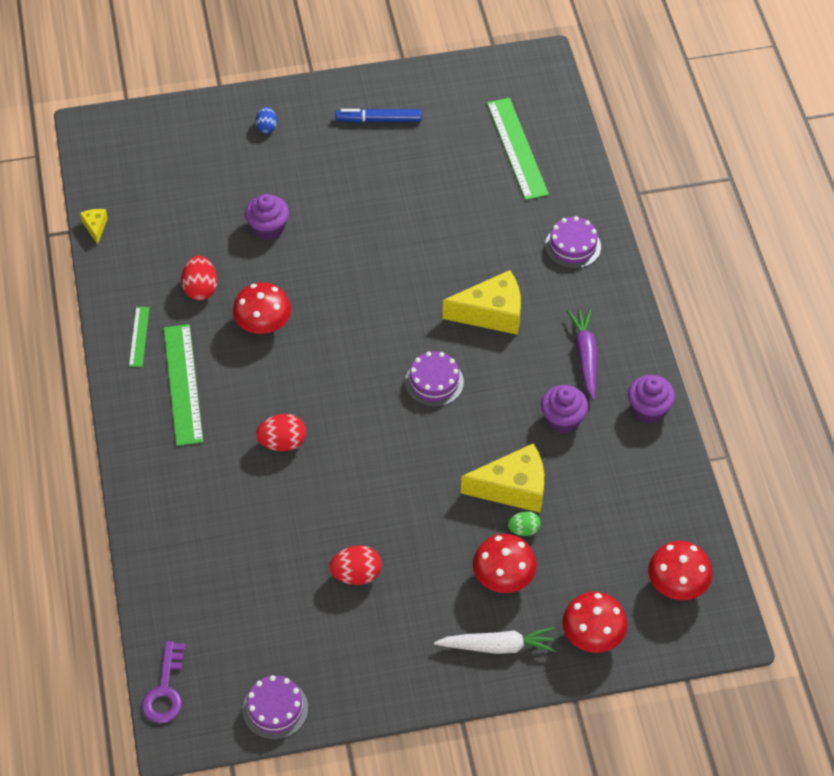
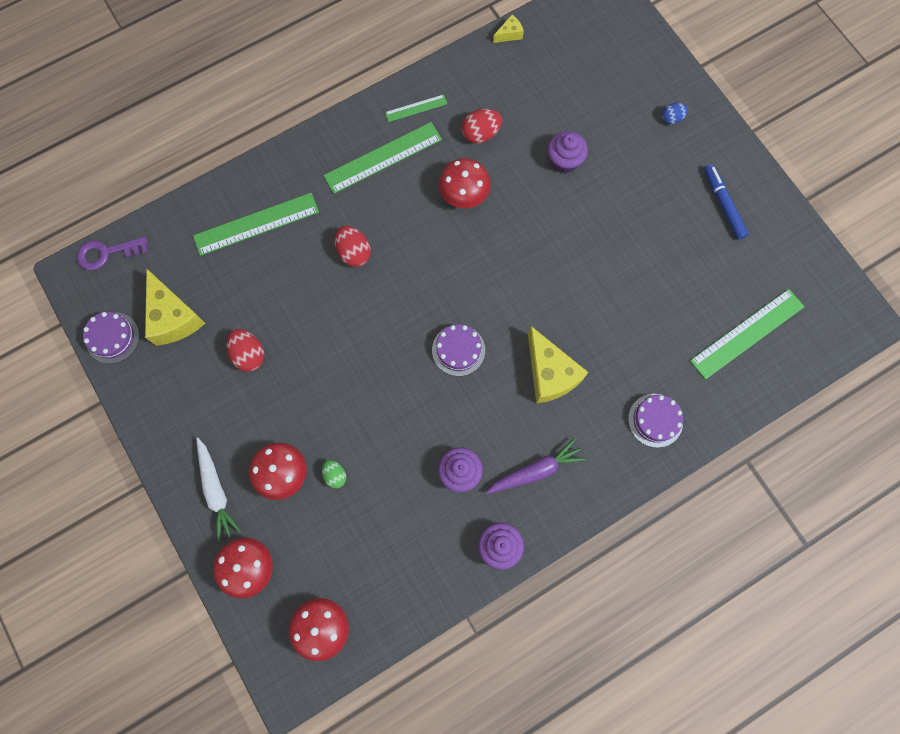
camera: 70 degrees right, 20 degrees up
(203, 527) = (256, 224): none -> green ruler
(513, 488) = (373, 452): yellow cheese -> yellow cheese (173, 317)

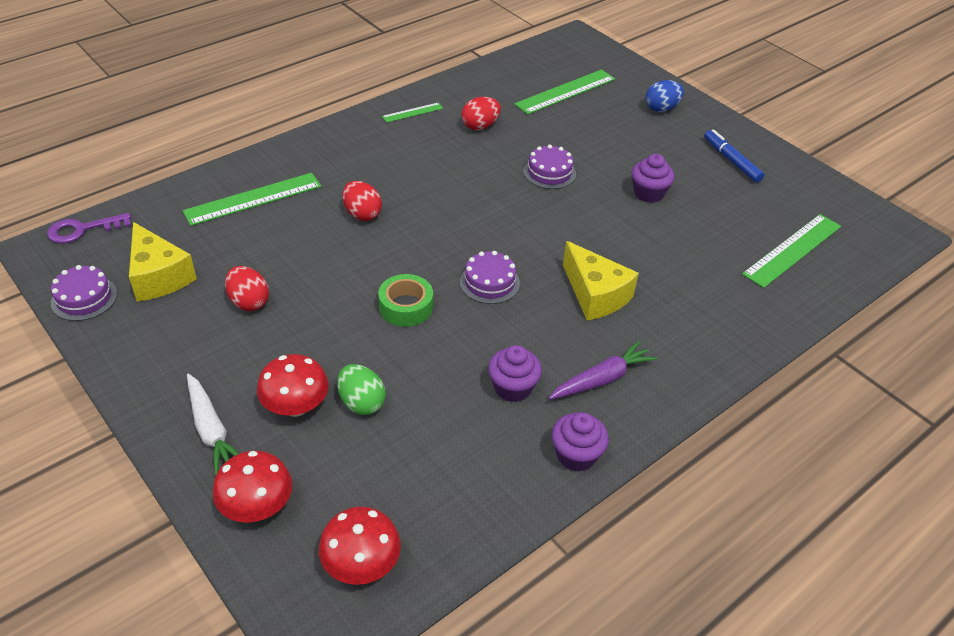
camera: 10 degrees left, 30 degrees down
(335, 475) = (361, 403): green egg -> green egg, size x1.57
(381, 373) = (406, 307): none -> green tape
(383, 158) = (384, 146): green ruler -> green ruler (565, 92)
(464, 194) = (472, 167): red mushroom -> none
(509, 34) = (494, 64): yellow cheese -> none
(564, 161) = (567, 139): purple cupcake -> purple cupcake (648, 193)
(655, 420) = (722, 325): purple cake -> purple cake (549, 172)
(671, 118) = (661, 108): blue egg -> blue egg, size x1.57

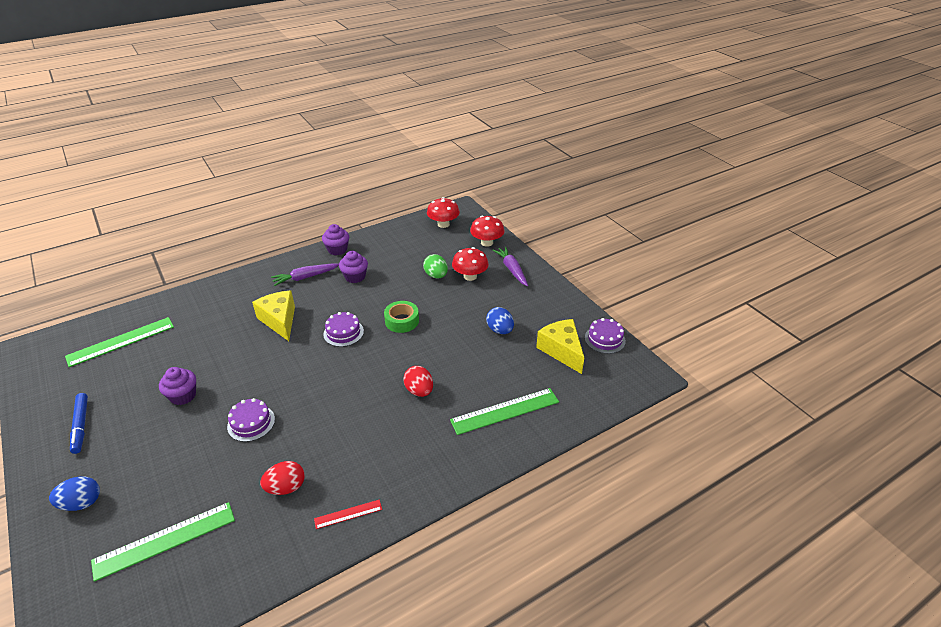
camera: 170 degrees left, 5 degrees down
(82, 230) = (629, 390): purple key -> none
(211, 430) = (512, 269): white carrot -> purple carrot
(249, 302) = (500, 330): red egg -> blue egg
(412, 112) = (348, 514): green ruler -> red ruler

